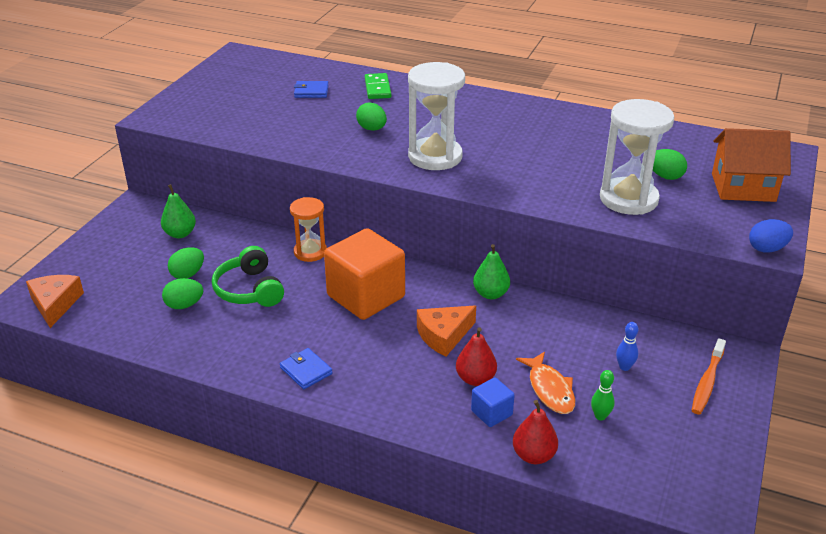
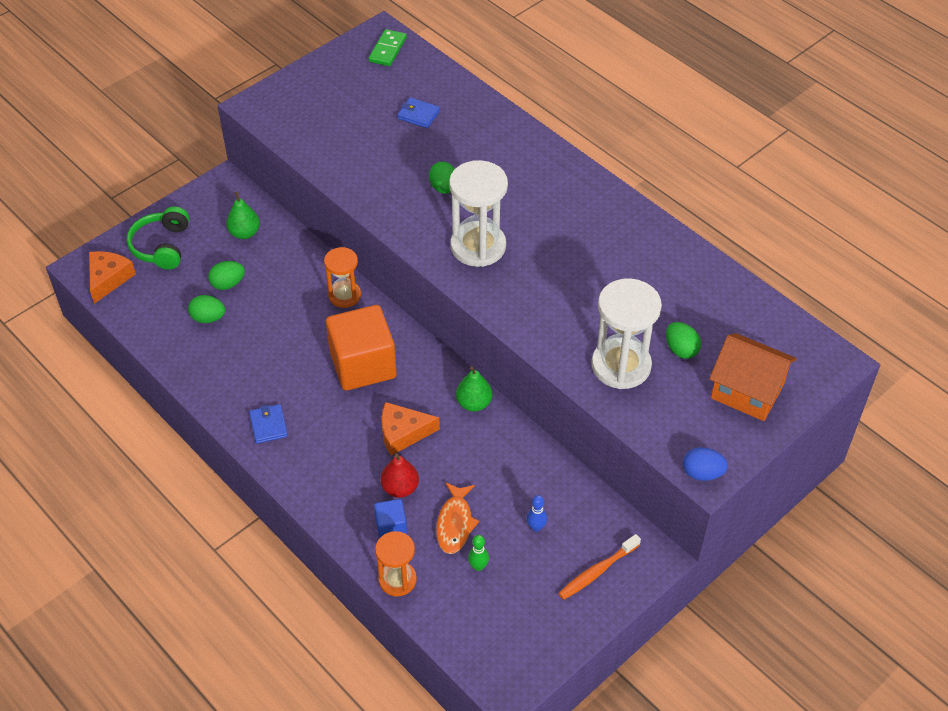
camera: 25 degrees right, 15 degrees up
(249, 290) = (269, 321): green headphones -> green headphones (162, 246)
(377, 88) = (485, 130): green domino -> green domino (387, 50)
(533, 455) = (397, 580): red pear -> orange hourglass

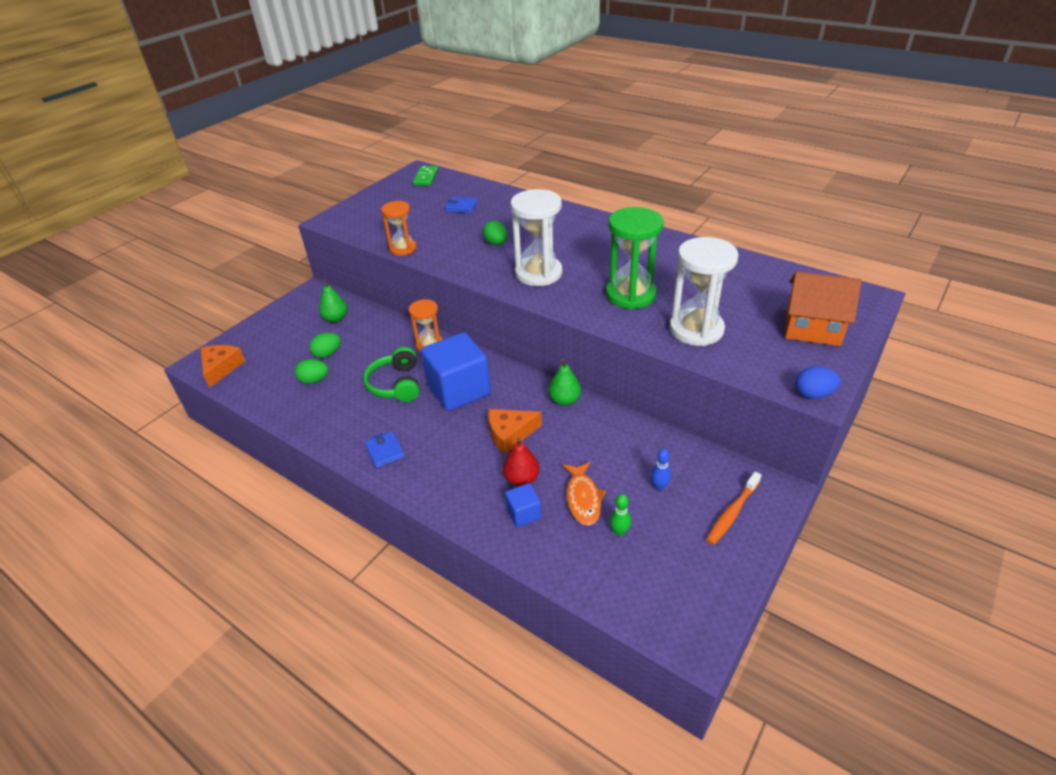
camera: 10 degrees left, 10 degrees down
(162, 246) = (266, 338): green headphones -> green headphones (396, 384)
(363, 365) = (459, 390): orange cube -> blue cube
(397, 580) = (545, 561): orange hourglass -> orange hourglass (403, 248)
(570, 301) = (630, 295): none -> green hourglass
(681, 349) = (740, 310): green egg -> none

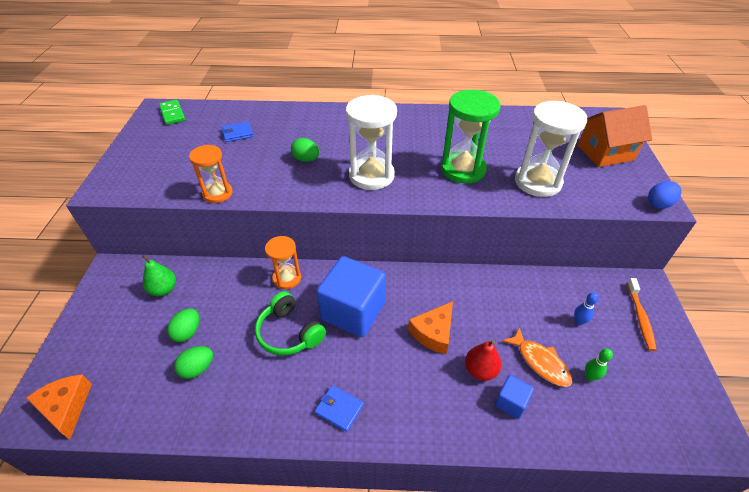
camera: 35 degrees left, 5 degrees up
(564, 400) = (447, 280): green pear -> none

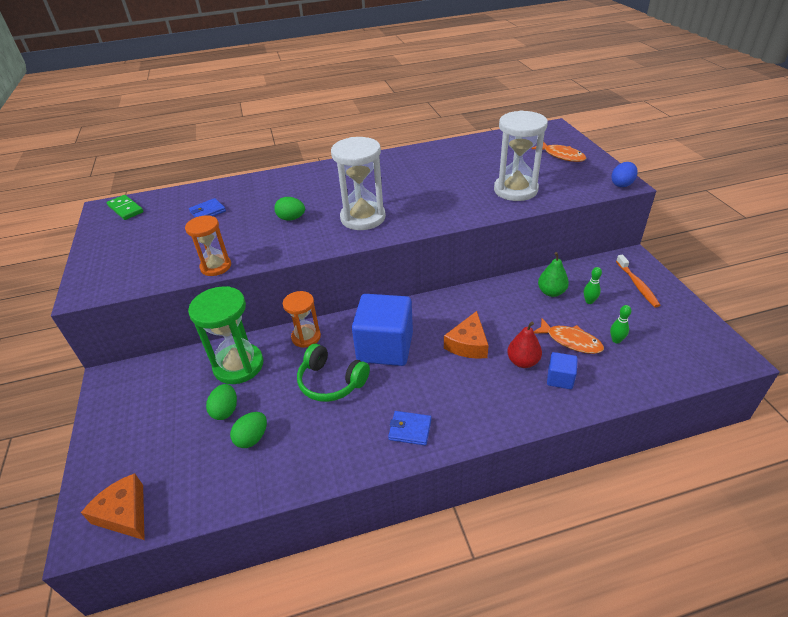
camera: 15 degrees left, 5 degrees down
(164, 289) = (180, 381): green pear -> green pear (551, 292)
(463, 169) = (445, 194): green hourglass -> green hourglass (238, 365)
(579, 321) = (589, 301): blue bowling pin -> green bowling pin
(605, 153) = (561, 156): orange house -> orange fish

